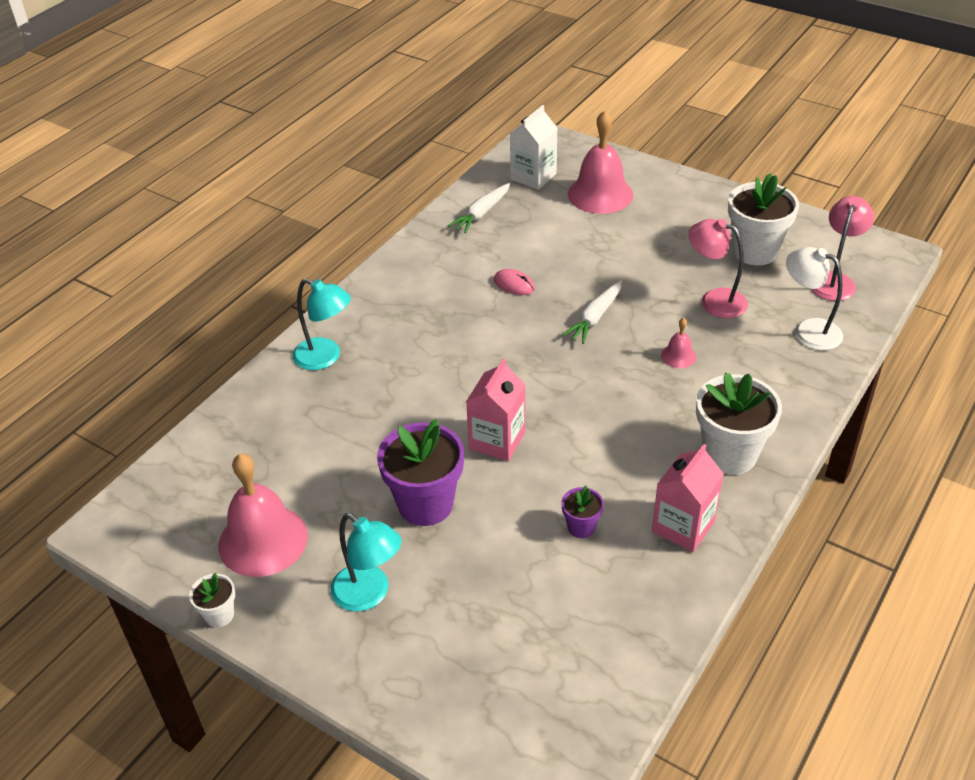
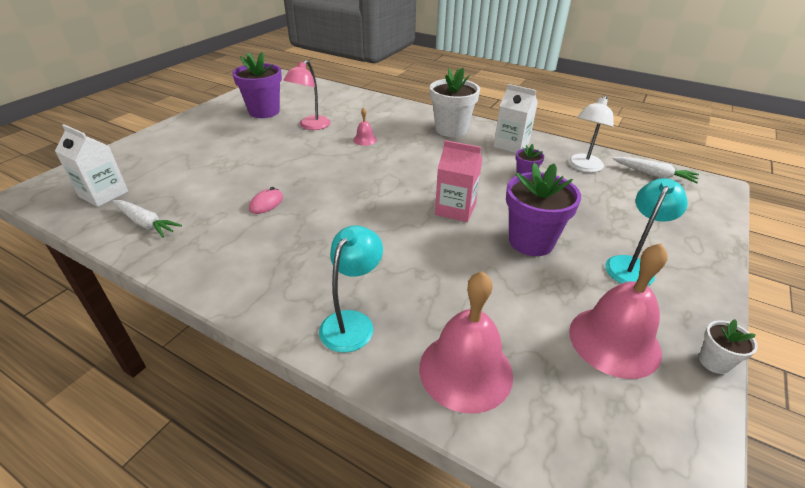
camera: 95 degrees left, 5 degrees down
(595, 318) = (319, 167): white carrot -> white carrot (654, 175)
(600, 194) = (158, 162): pink bell -> pink bell (465, 370)
(683, 526) = (511, 145): pink carton -> white carton
(754, 251) = (264, 111): white flower pot -> purple flower pot
(808, 330) = (346, 103): white lamp -> white lamp (583, 167)
(834, 280) = (302, 93): pink lamp -> none

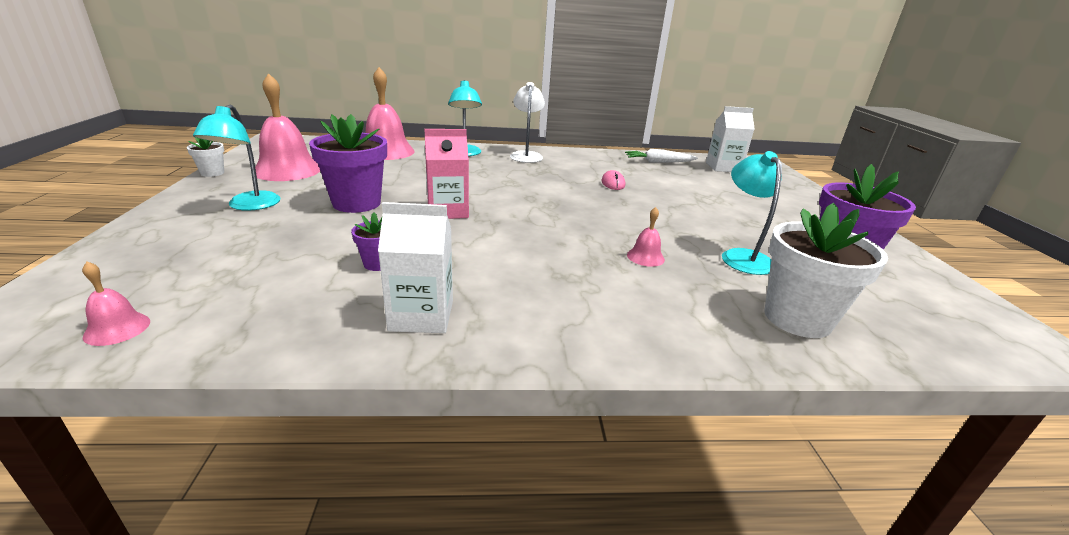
camera: 145 degrees right, 10 degrees down
(311, 126) = (742, 256): pink lamp -> turquoise lamp
(451, 129) = (555, 317): white flower pot -> white flower pot (797, 318)
(583, 167) = (273, 306): white lamp -> white lamp (526, 155)
(654, 175) = (117, 328): white carrot -> pink bell

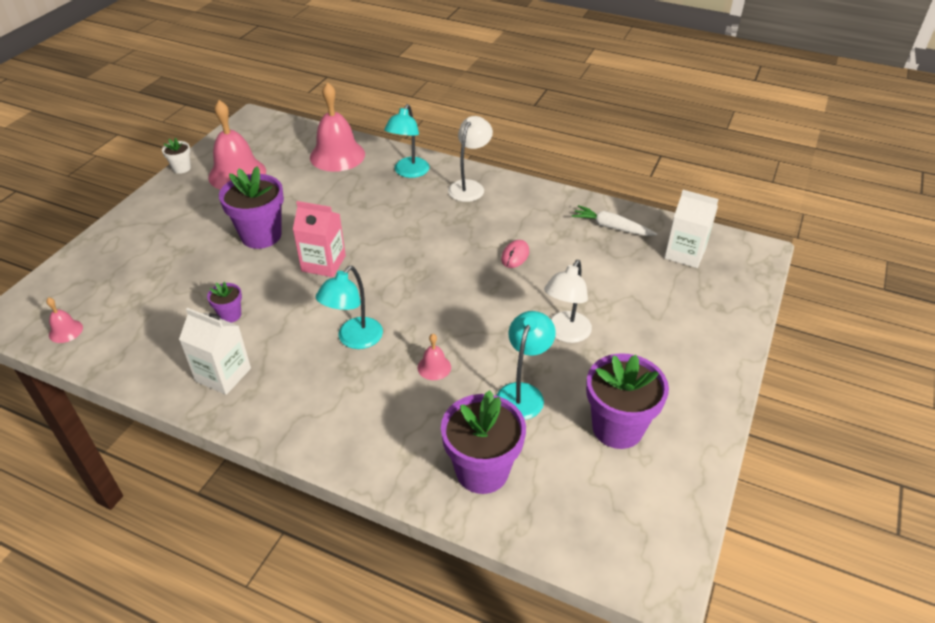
camera: 30 degrees right, 15 degrees up
(249, 206) = (185, 221): turquoise lamp -> turquoise lamp (354, 340)
(715, 216) = (565, 333): none -> white lamp
(797, 318) = (482, 471): white flower pot -> purple flower pot

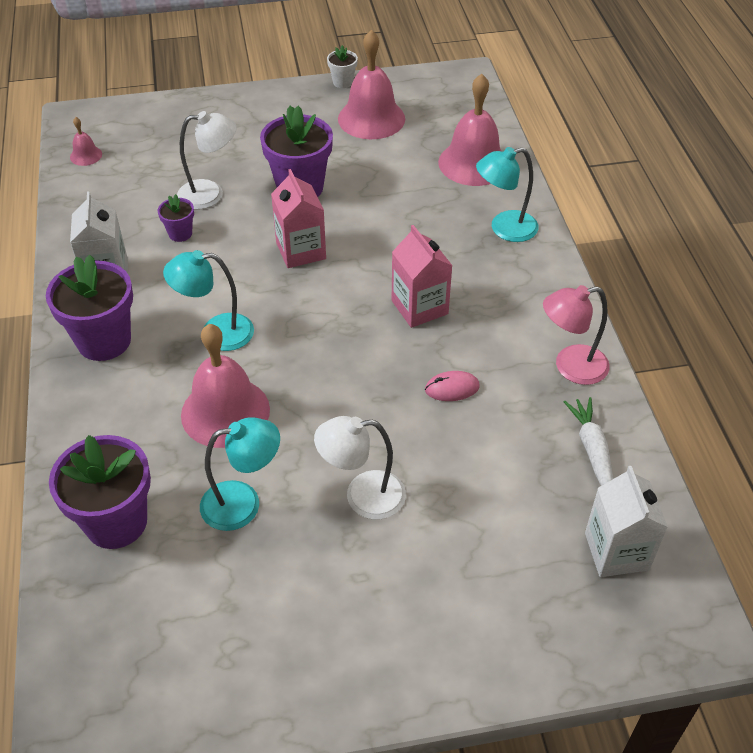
camera: 55 degrees right, 5 degrees up
(434, 367) = (225, 412): pink bell -> pink bell, size x2.20
(435, 236) = (419, 307): none -> pink carton
(469, 187) = (533, 288): white lamp -> white lamp (210, 194)
(544, 204) = (570, 367): none -> pink lamp
(617, 428) = (253, 613): purple flower pot -> purple flower pot (104, 341)

